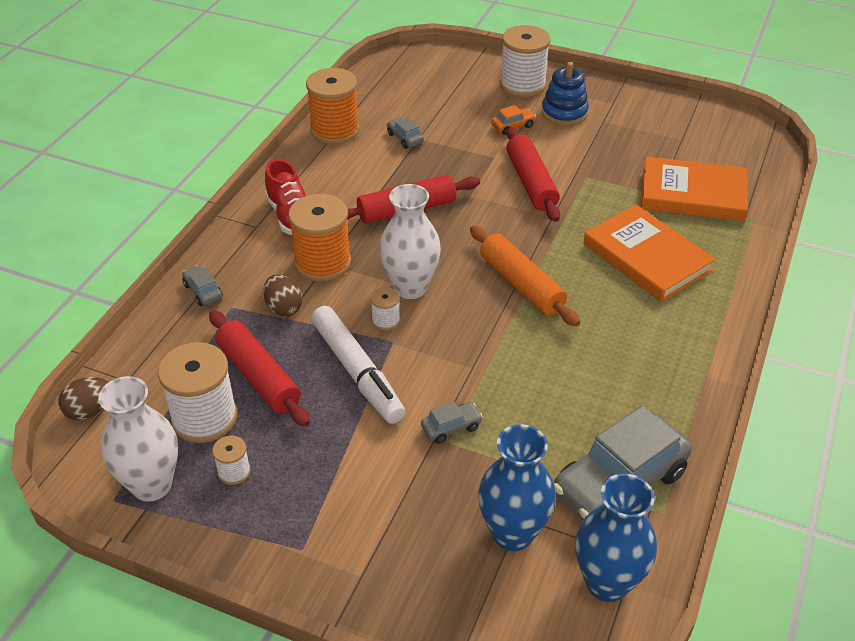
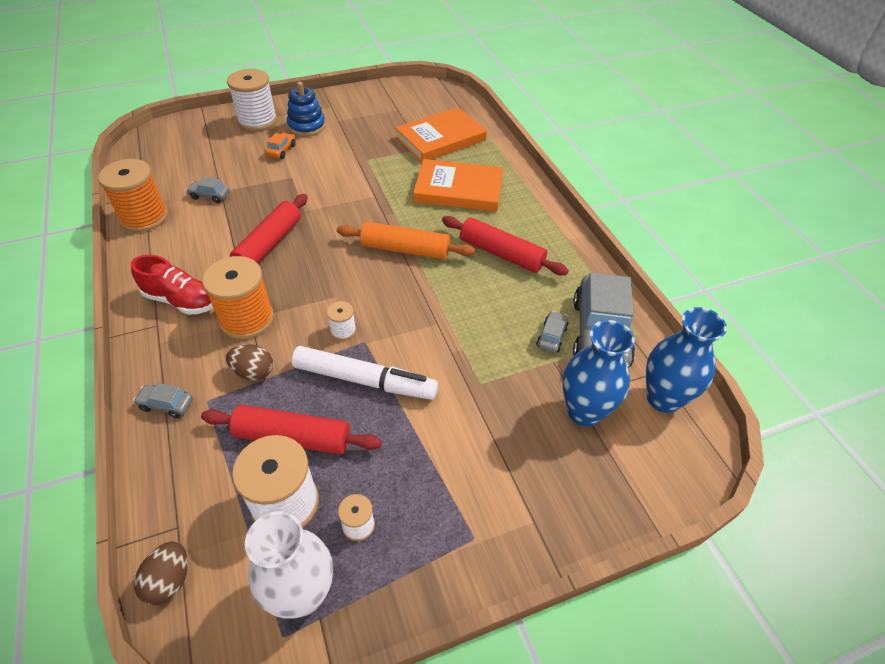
camera: 45 degrees left, 5 degrees up
(410, 287) = (334, 296): white vase -> none
(451, 427) = (470, 372): grey car -> grey car (551, 337)
(531, 182) = (336, 181): red rolling pin -> red rolling pin (501, 254)

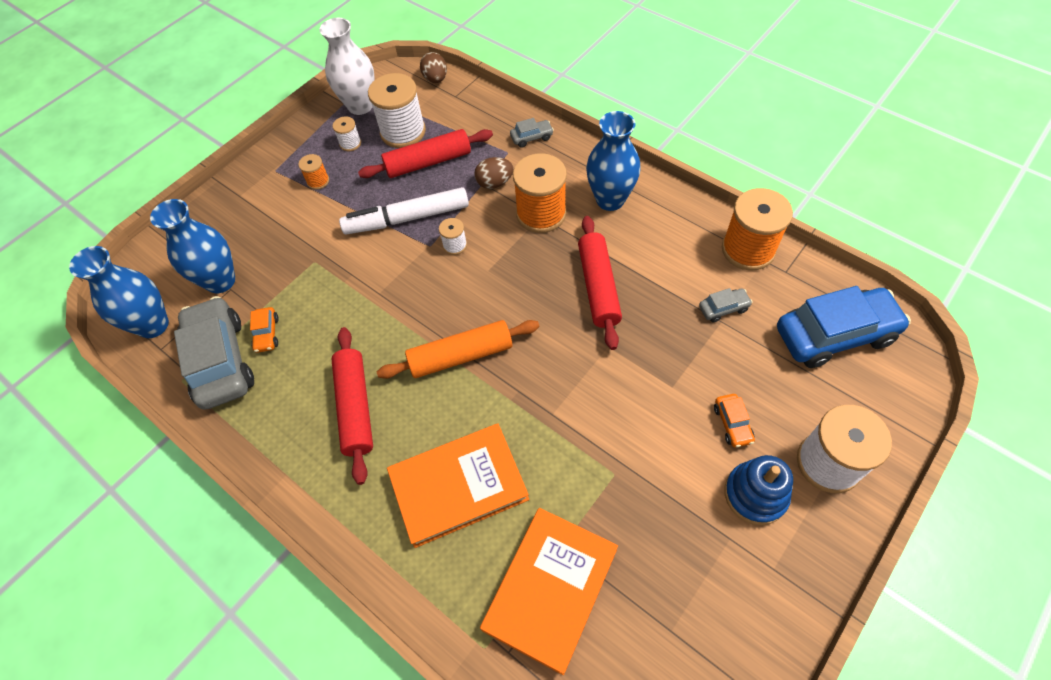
camera: 155 degrees right, 10 degrees up
(172, 157) = (834, 335): none -> blue car
(181, 300) = (610, 200): red shoe -> blue vase
(429, 485) = (318, 181): none -> orange spool
(501, 254) = (355, 407): red rolling pin -> red rolling pin turned 75 degrees clockwise
(551, 337) = (267, 334): grey car -> orange car

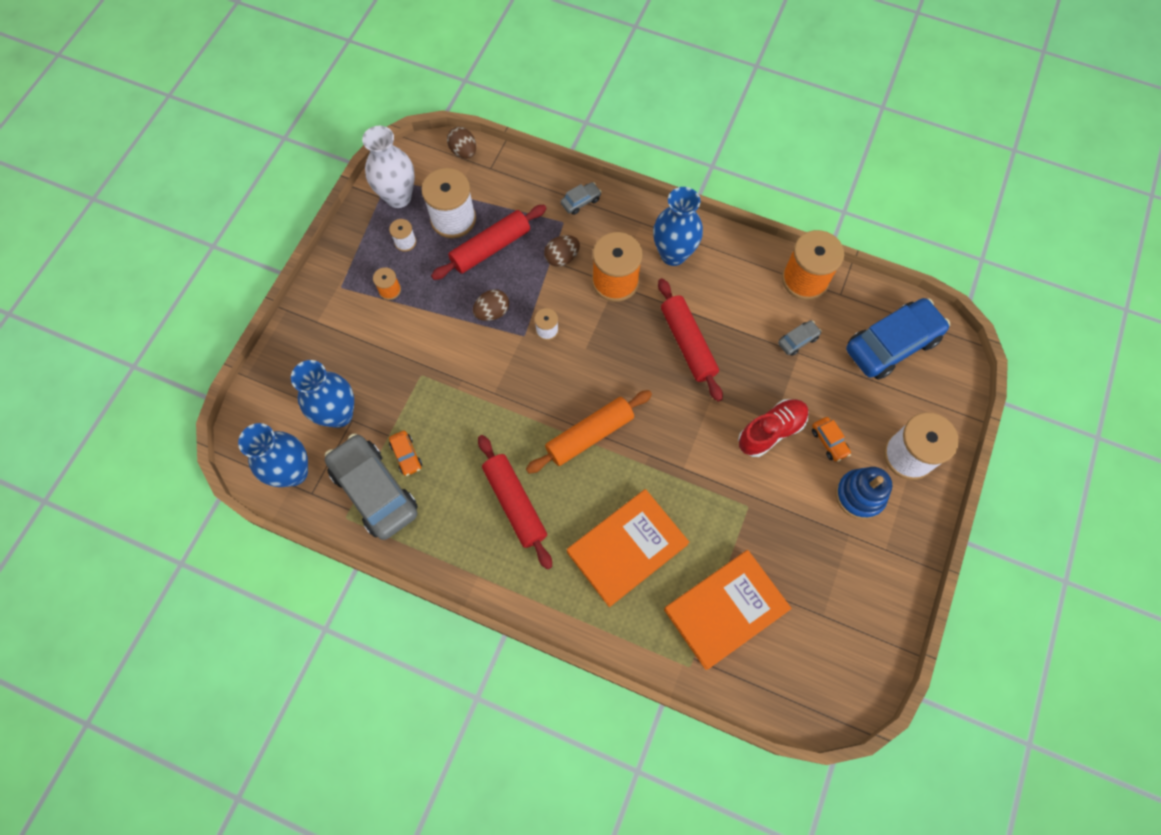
camera: 20 degrees left, 10 degrees up
(407, 218) = (492, 312): white marker -> brown egg
(550, 589) = (725, 609): orange book -> orange book turned 45 degrees clockwise
(665, 397) = (771, 431): none -> red shoe

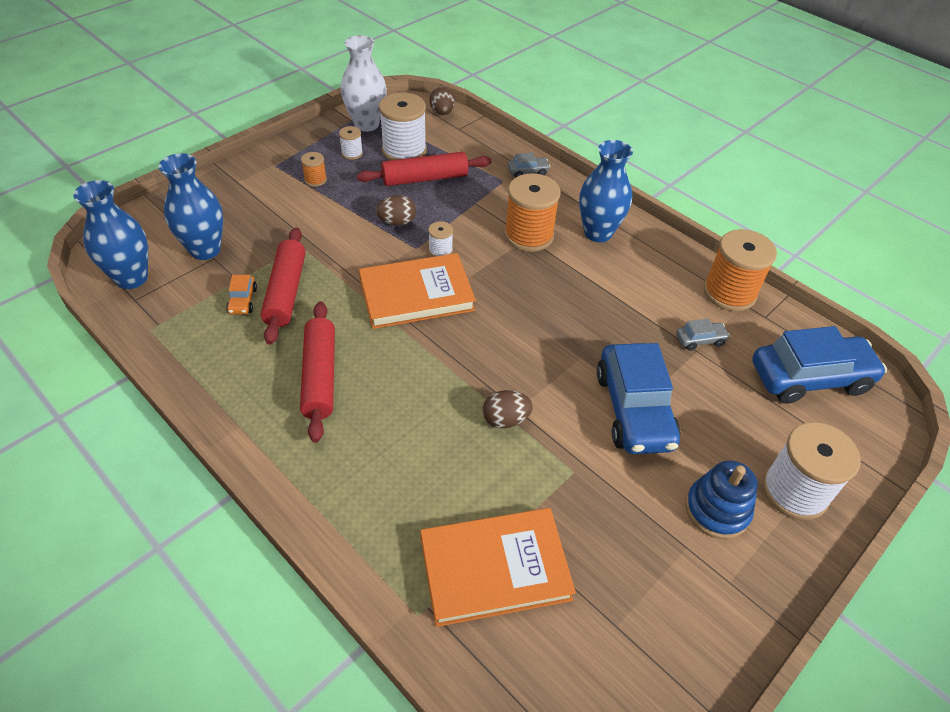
camera: 20 degrees right, 20 degrees down
(375, 491) = (193, 318): grey car -> none
(562, 258) = (487, 204): brown egg -> brown egg (505, 420)
(589, 435) = (432, 345): orange rolling pin -> none
(627, 548) = (413, 460): orange book -> orange book (416, 294)
(688, 343) = (577, 305): red rolling pin -> red rolling pin (286, 292)
(771, 431) = (634, 409): red shoe -> blue car
(829, 441) = (699, 443): orange car -> none

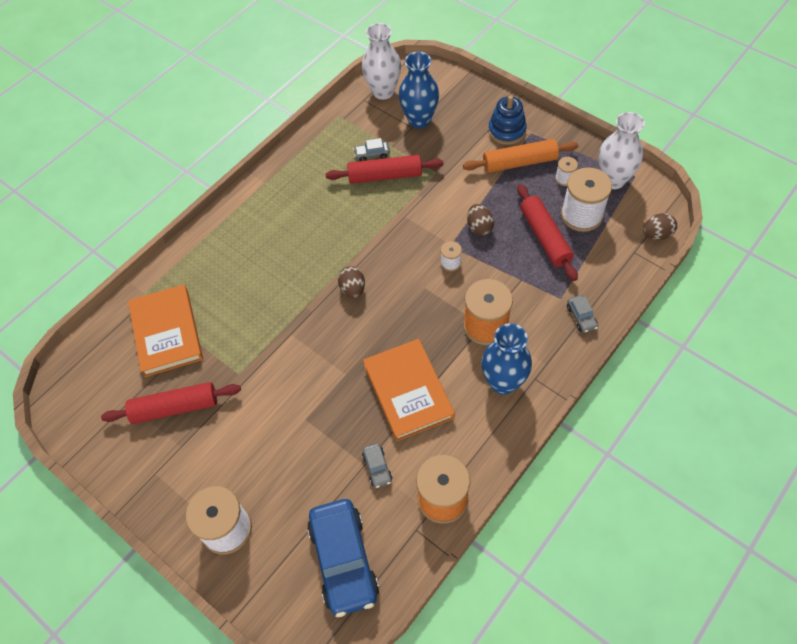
camera: 90 degrees right, 10 degrees up
(132, 278) = (383, 92): blue vase -> white vase
(242, 301) = (372, 154): orange car -> grey car
(315, 180) = (519, 162): orange spool -> orange rolling pin
(320, 376) = (308, 213): red rolling pin -> red rolling pin (175, 407)
(416, 294) = (396, 255): orange book -> orange book (408, 391)
(505, 420) = (280, 327): brown egg -> brown egg (353, 289)
(634, 409) = (296, 413): blue car -> none
(717, 510) = (209, 469): blue stacking toy -> blue stacking toy (507, 131)

